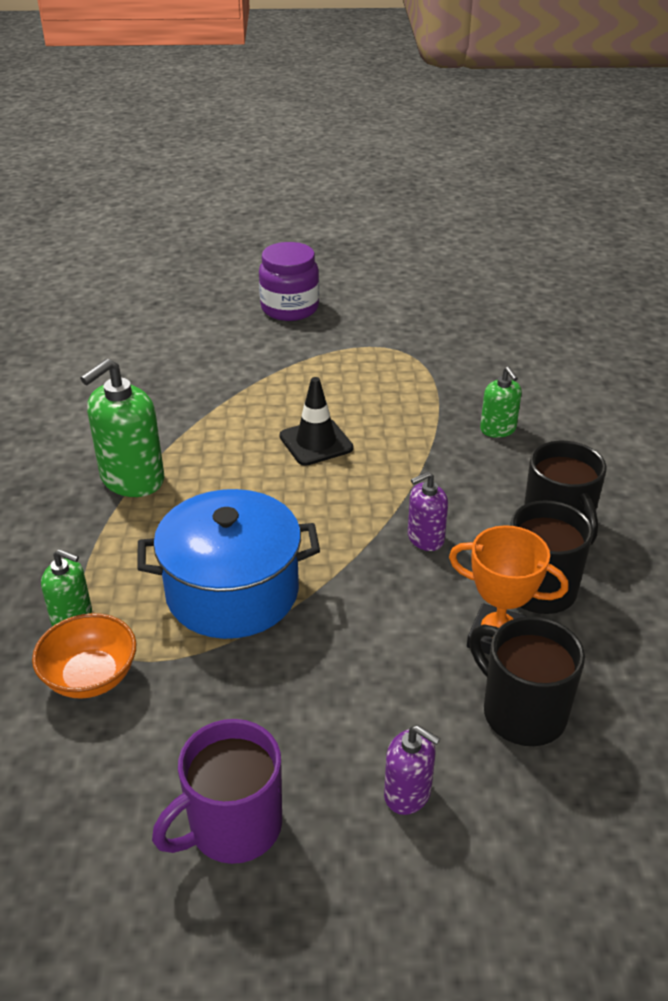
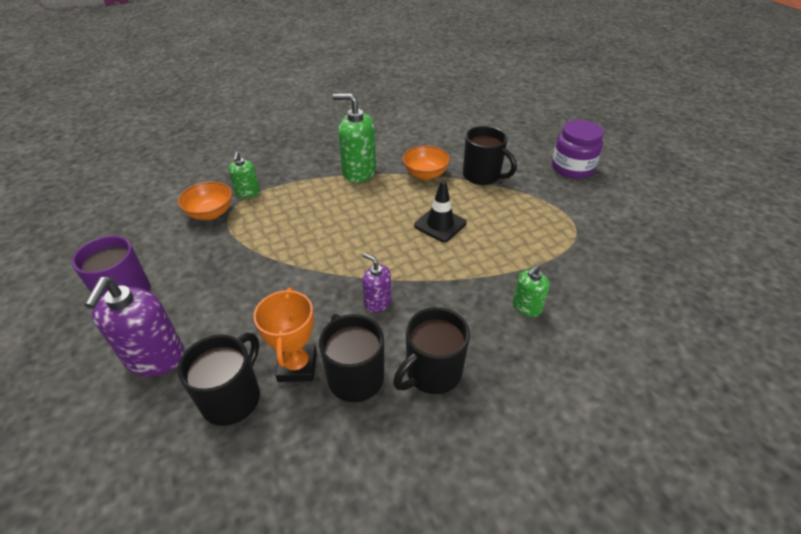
camera: 65 degrees right, 5 degrees up
(197, 420) = (425, 174): none -> orange bowl
(232, 592) = (289, 237): blue pot -> none
(245, 376) = (482, 176): none -> black mug
(408, 793) = (155, 357): purple soap dispenser -> purple soap dispenser, size x1.78

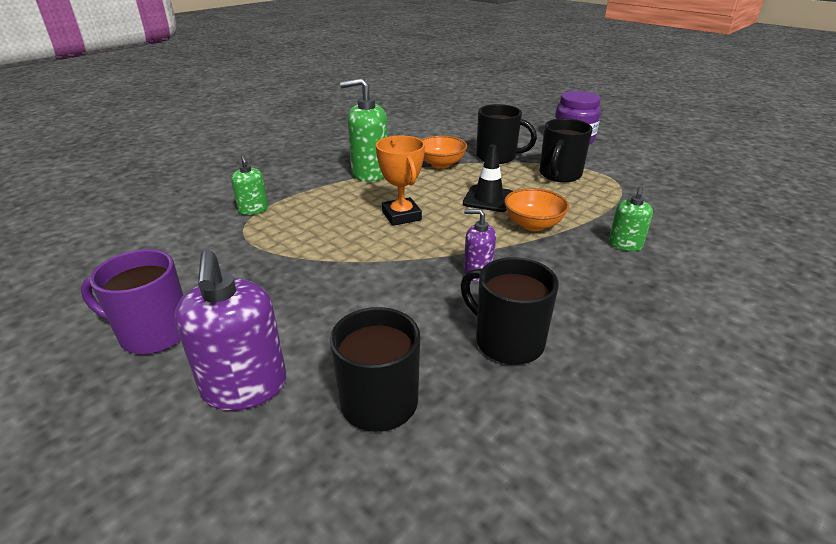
camera: 20 degrees left, 10 degrees down
(210, 213) = (219, 235): orange bowl -> orange bowl (533, 224)
(297, 366) = (435, 349): orange trophy -> orange trophy (401, 216)
(432, 373) = (584, 317): black mug -> black mug (559, 175)

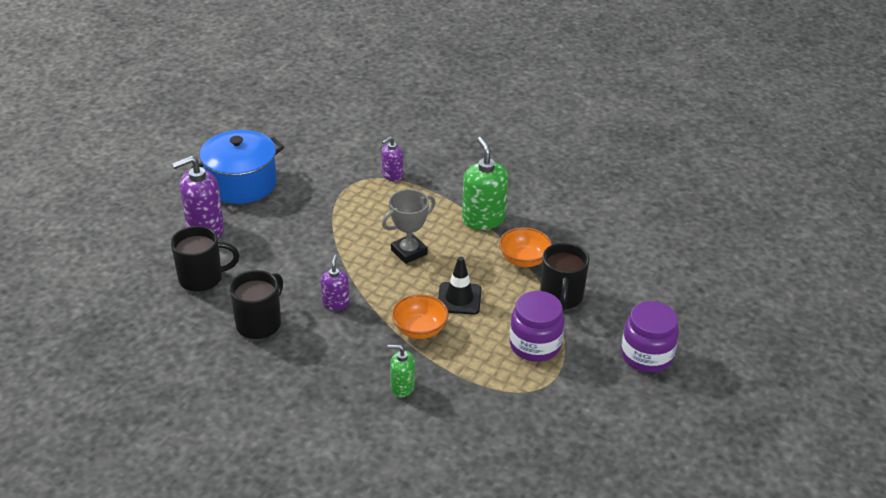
camera: 75 degrees right, 5 degrees up
(153, 333) = (241, 184): purple mug -> blue pot
(253, 210) = (392, 175): green soap dispenser -> purple soap dispenser
(401, 216) = (409, 252): orange trophy -> grey trophy
(559, 175) = (535, 345): black mug -> purple jar

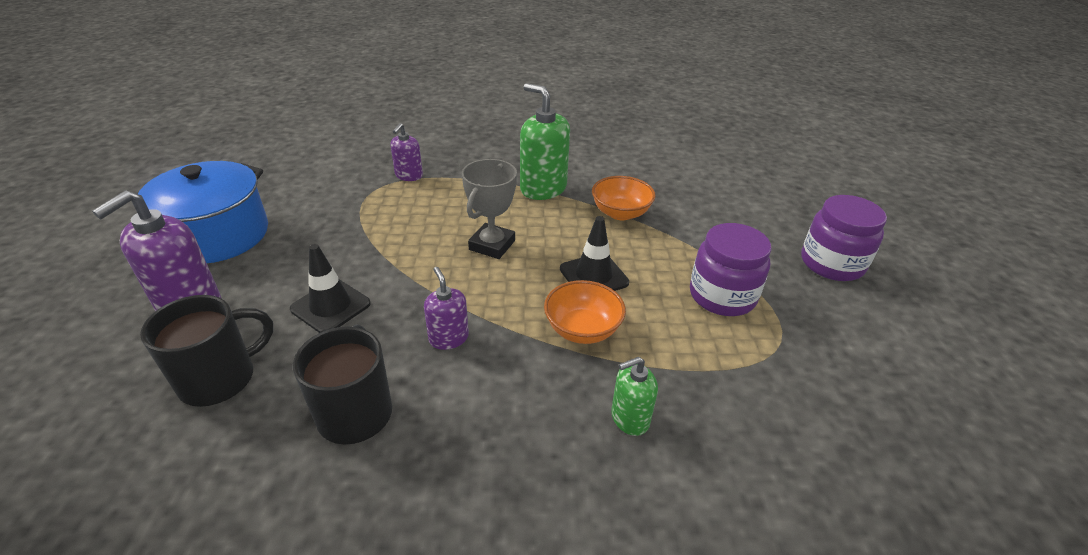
camera: 30 degrees left, 0 degrees up
(281, 258) = (330, 306): none -> black traffic cone
(561, 297) = (693, 236): black mug -> none

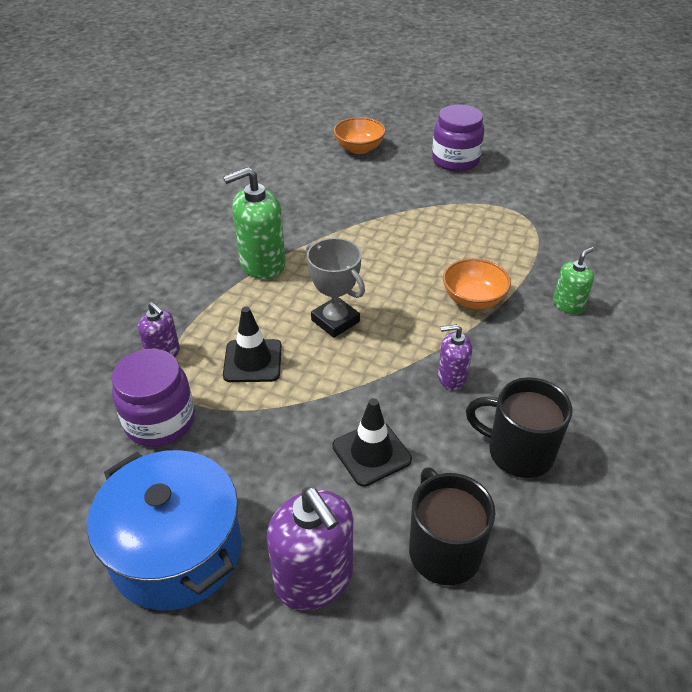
camera: 65 degrees left, 5 degrees up
(593, 276) = (412, 273): black traffic cone -> black traffic cone (252, 361)
(620, 213) = (334, 231): orange bowl -> orange bowl (359, 148)
(629, 418) = (568, 304): green soap dispenser -> green soap dispenser turned 135 degrees counterclockwise
(722, 296) = (466, 220): purple jar -> purple jar (160, 421)

